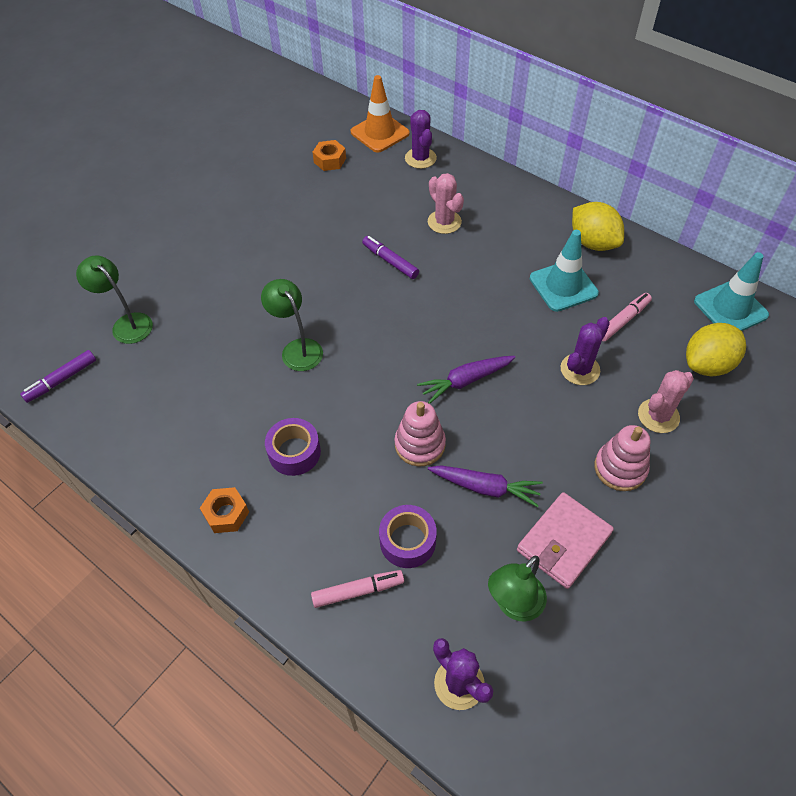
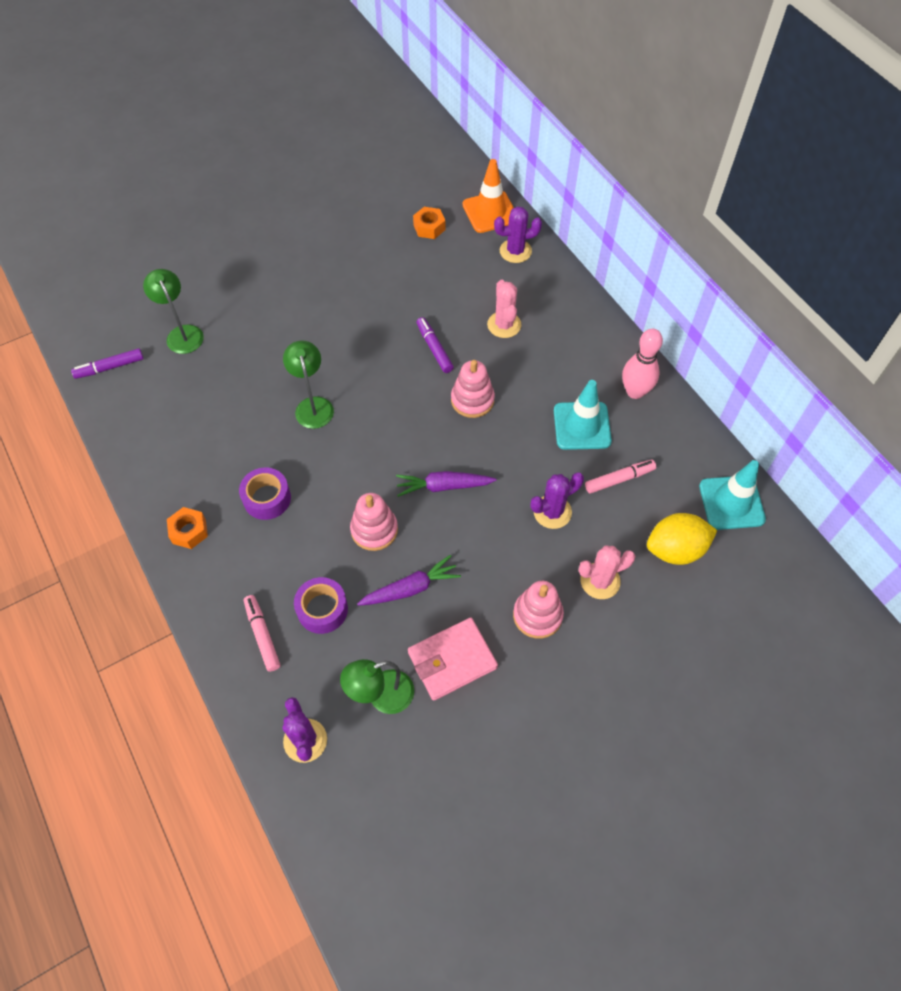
camera: 20 degrees right, 5 degrees up
(358, 591) = (262, 635): pink marker -> pink marker turned 120 degrees counterclockwise
(420, 158) = (515, 251): purple cactus -> purple cactus turned 75 degrees clockwise
(451, 295) = (472, 400): none -> pink stacking toy
(485, 487) = (410, 588): purple carrot -> purple carrot turned 60 degrees counterclockwise
(593, 242) = (635, 391): yellow lemon -> pink bowling pin

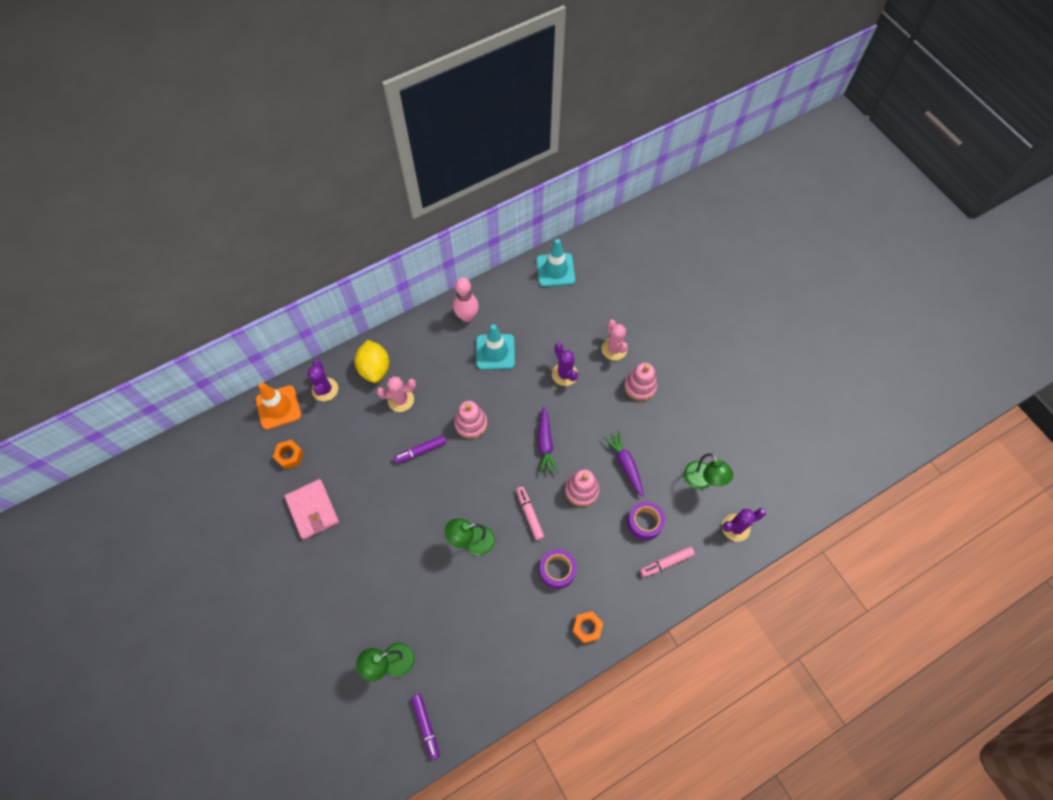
camera: 90 degrees left, 5 degrees up
(452, 660) = (674, 438): pink wallet -> pink wallet (312, 510)
(619, 479) = (538, 332): pink marker -> pink marker (529, 514)
(675, 549) = (590, 305): yellow lemon -> yellow lemon (375, 368)

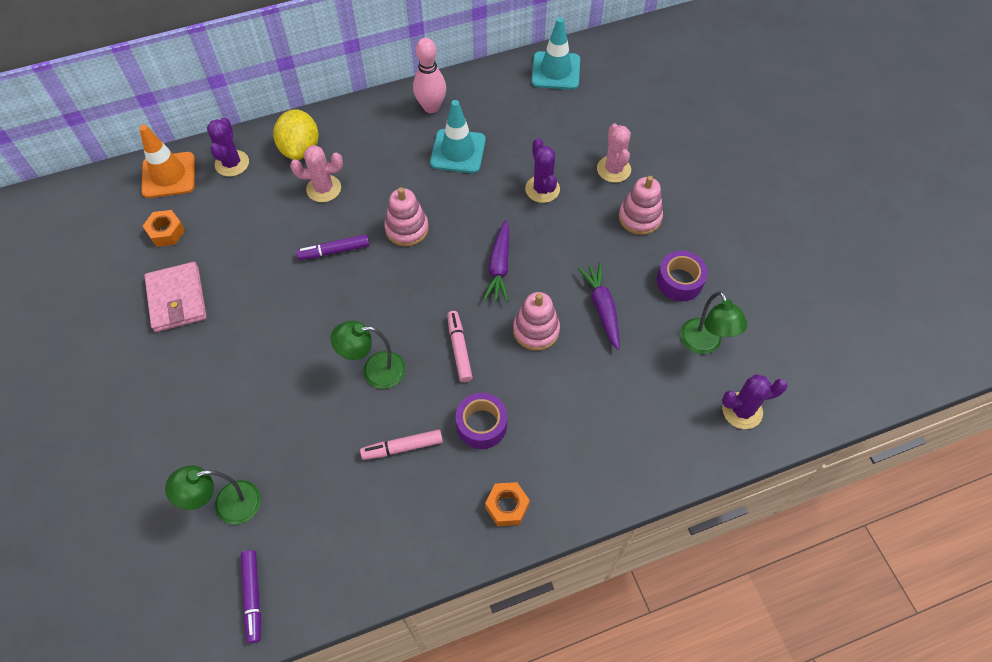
camera: 10 degrees right, 5 degrees down
(644, 522) = (614, 384): purple tape -> purple tape (679, 281)
(666, 562) = (635, 440): pink marker -> pink marker (402, 447)

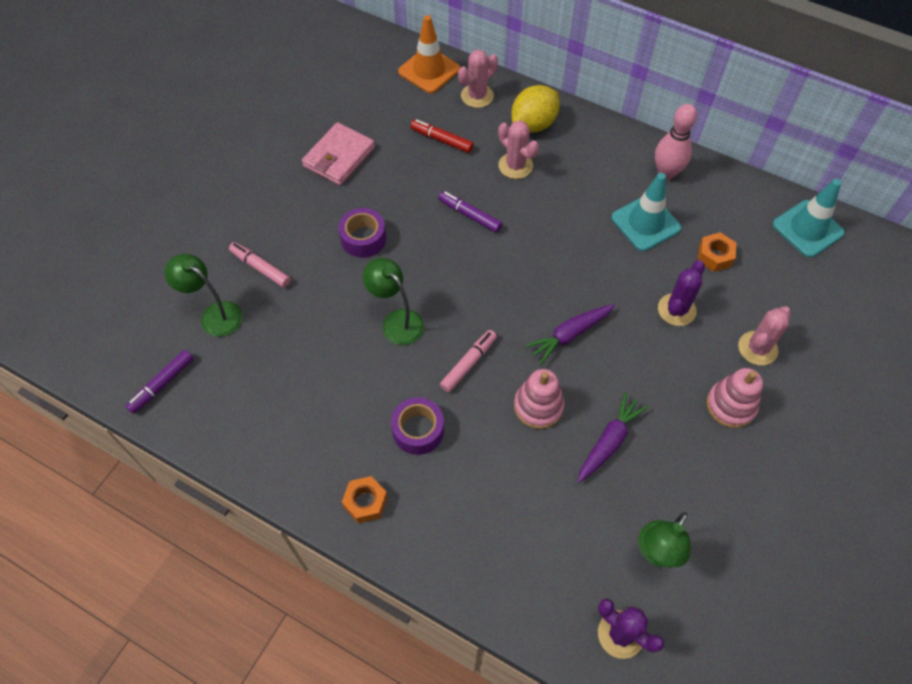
camera: 50 degrees right, 0 degrees up
(166, 232) = (383, 107): orange nut -> orange nut (714, 256)
(232, 163) = (477, 96): purple cactus -> pink cactus
(245, 217) = (441, 140): none -> red marker
(402, 447) = (351, 389): pink marker -> pink marker (260, 268)
(407, 229) = (537, 245): pink stacking toy -> none
(679, 281) = (700, 486): purple tape -> purple tape (363, 238)

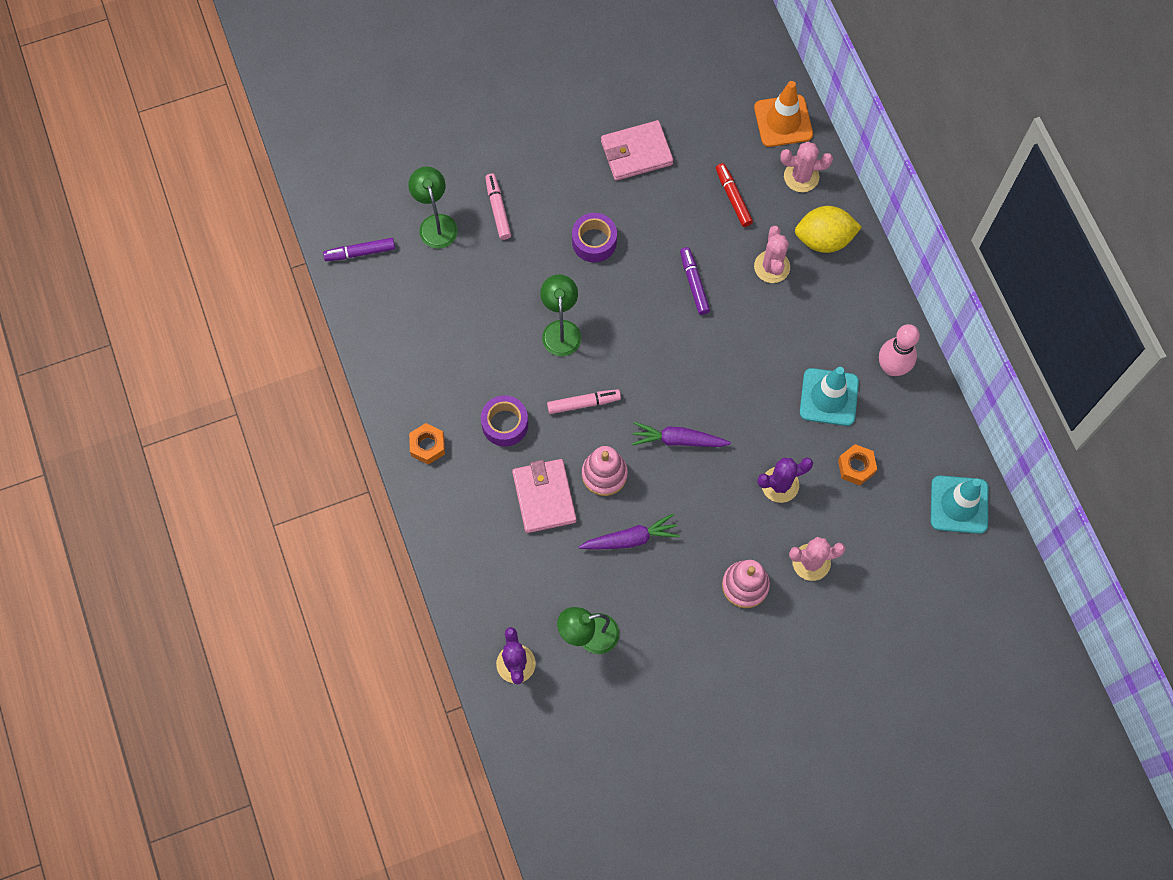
camera: 40 degrees right, 10 degrees up
(507, 464) = (544, 497): none -> pink wallet

